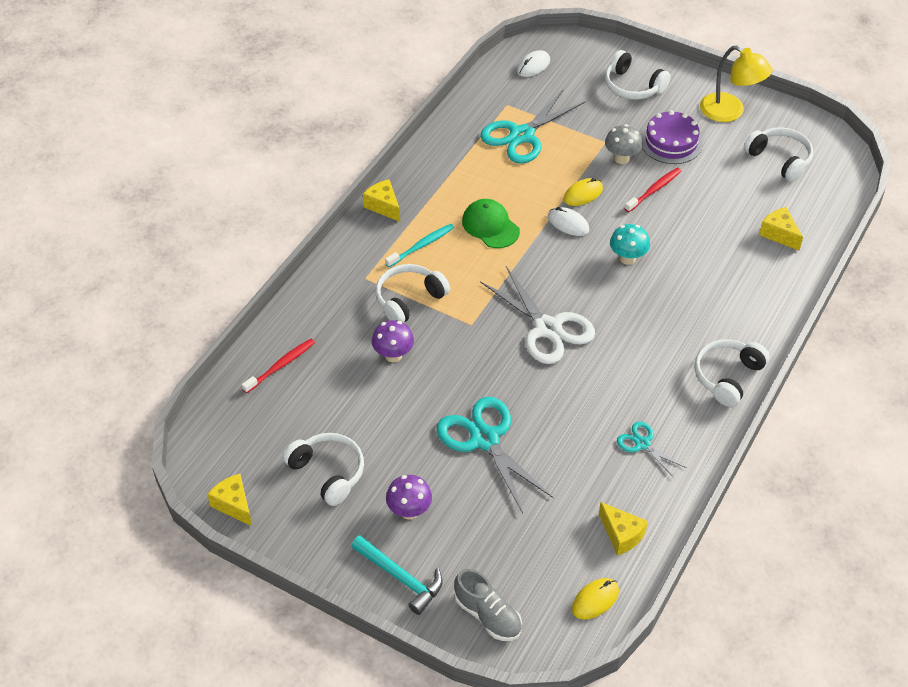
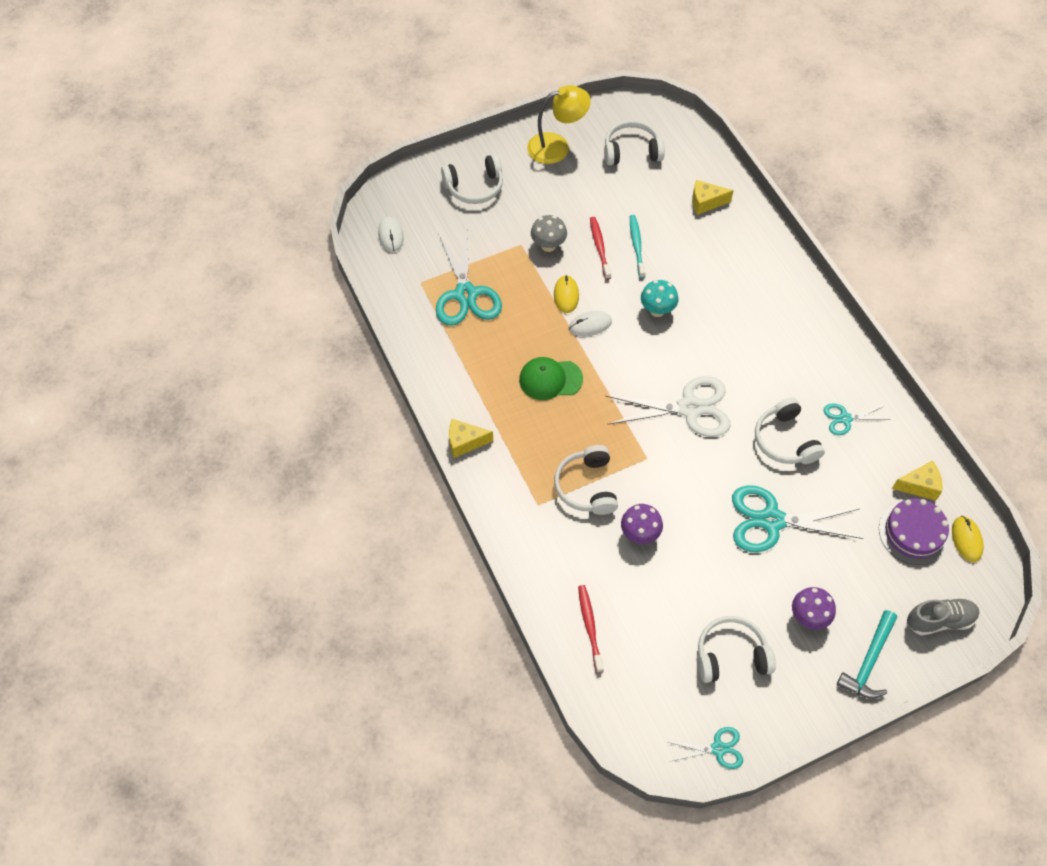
camera: 55 degrees left, 10 degrees up
(234, 505) = (718, 749): yellow cheese -> turquoise scissors
(400, 577) = (869, 661): turquoise hammer -> turquoise hammer turned 135 degrees clockwise
(421, 246) = (533, 441): turquoise toothbrush -> turquoise toothbrush (636, 245)
(671, 142) = (557, 203): purple cake -> purple cake (913, 532)
(727, 376) = (818, 325): white headphones -> white headphones (785, 440)

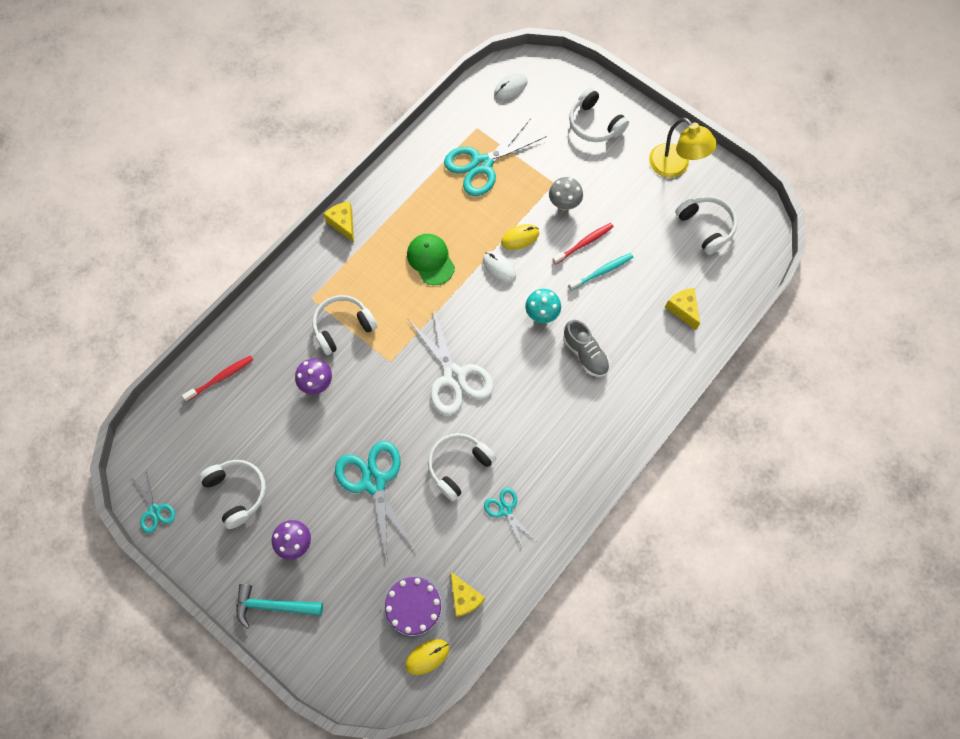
camera: 65 degrees right, 10 degrees up
(939, 620) = (336, 655): grey shoe -> grey shoe (585, 354)

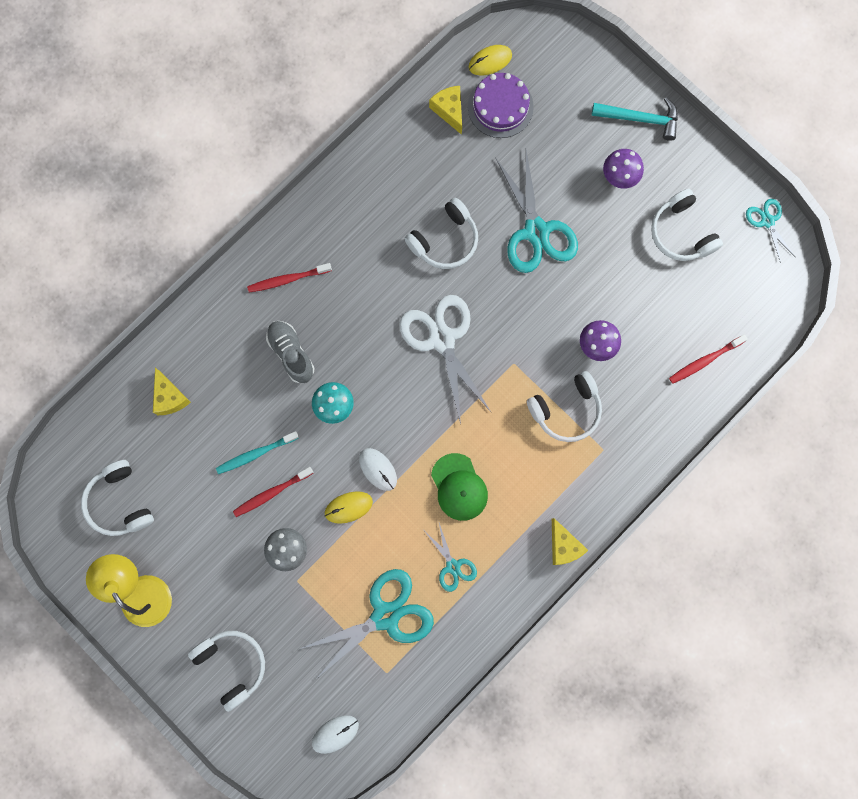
camera: 175 degrees left, 10 degrees up
(505, 510) = (399, 191): turquoise scissors -> turquoise scissors (453, 566)
(598, 418) = (287, 279): none -> red toothbrush

